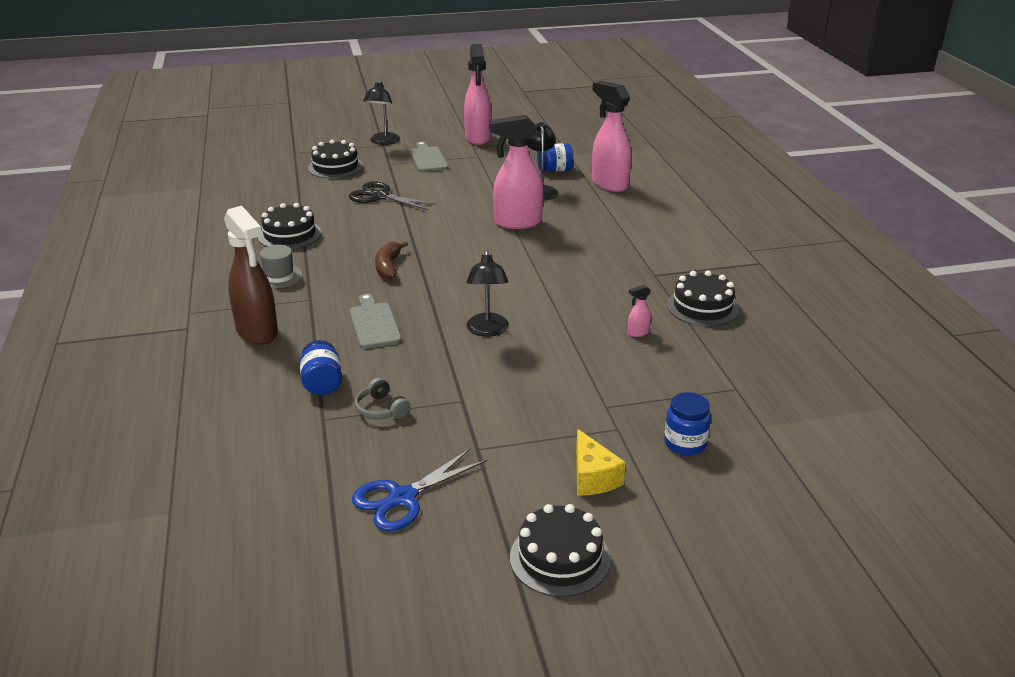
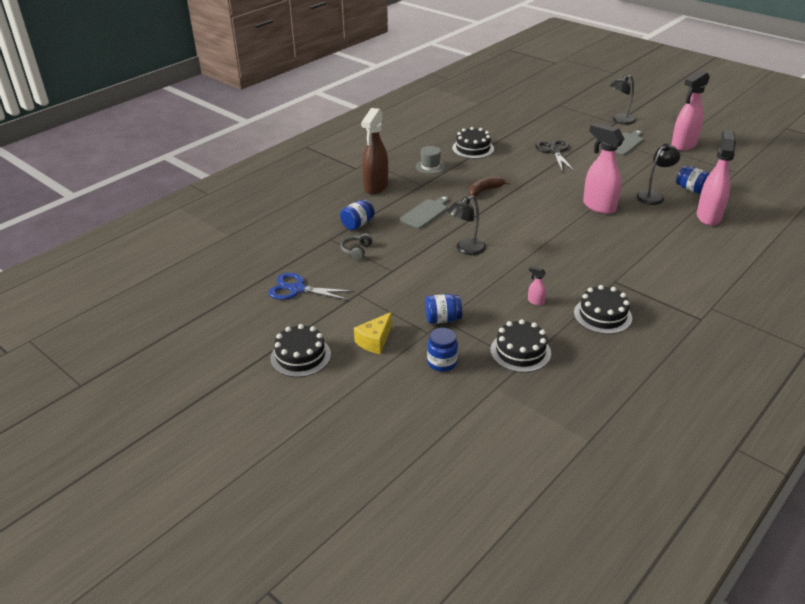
camera: 55 degrees right, 5 degrees up
(335, 167) = (564, 123): black cake -> black cake (520, 351)
(604, 407) = (442, 319): none -> blue jar

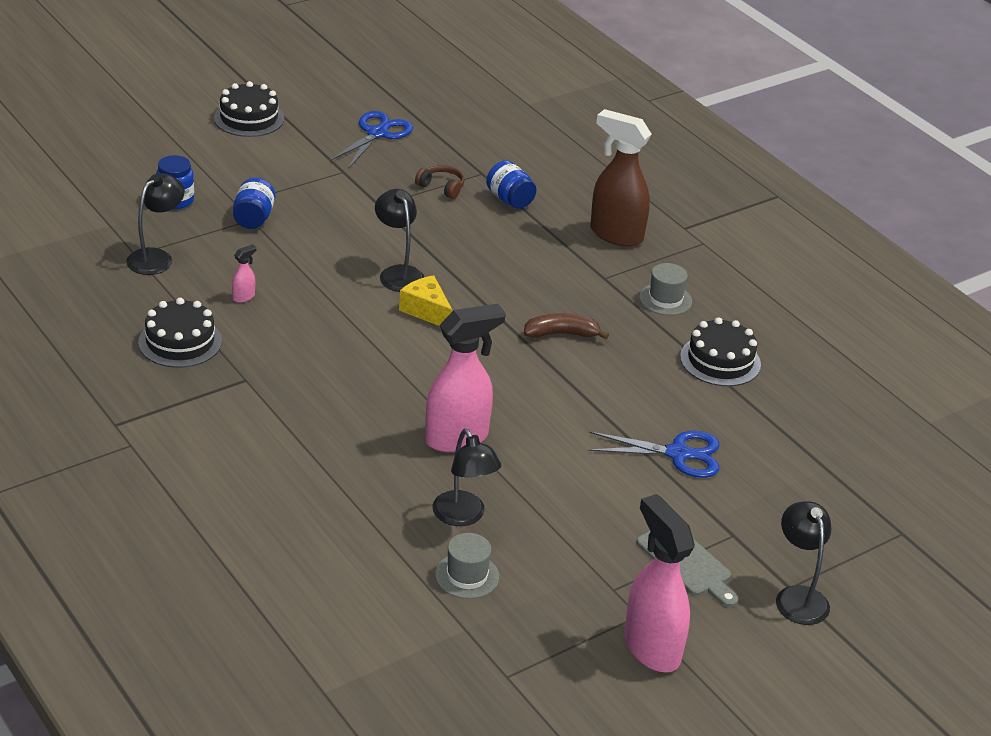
camera: 100 degrees right, 0 degrees up
(356, 251) = (441, 187): grey headphones -> brown headphones
(375, 341) = (243, 166): yellow cheese -> yellow cheese (426, 311)
(425, 213) = (515, 262): grey cutting board -> none
(485, 190) = (561, 334): brown banana -> brown banana turned 75 degrees counterclockwise
(520, 351) = (156, 257): black cake -> black lamp
(554, 151) = (678, 454): black scissors -> blue scissors
(691, 189) = (467, 576): blue jar -> grey hat
(708, 216) = (365, 555): pink spray bottle -> none

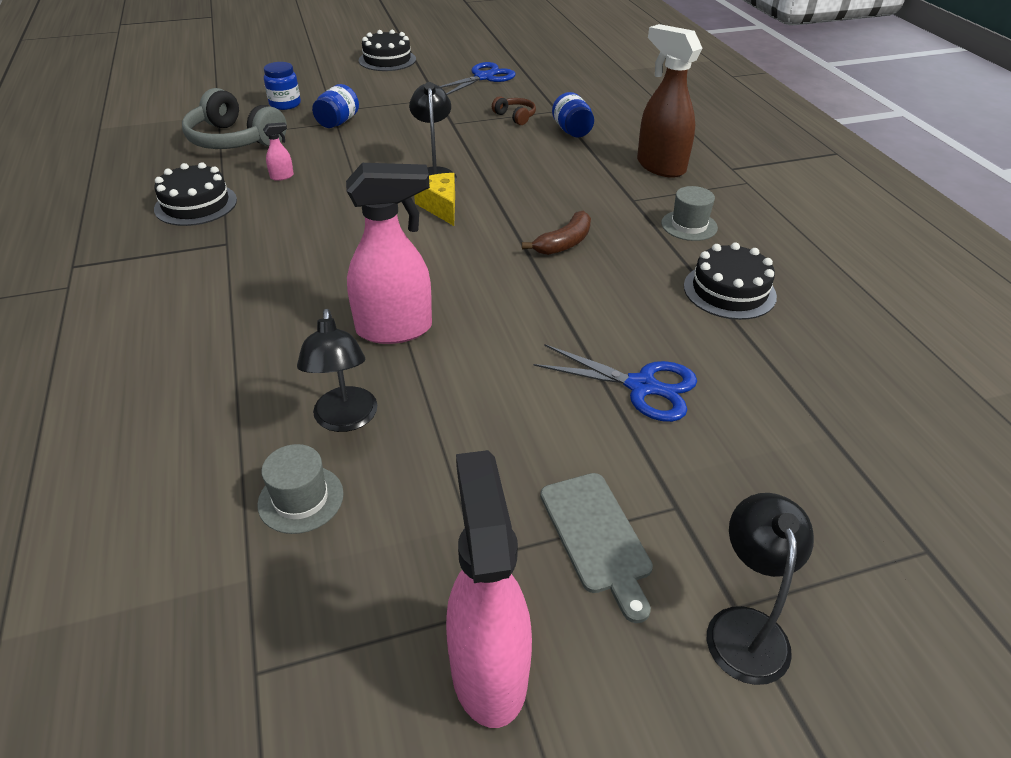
camera: 20 degrees right, 5 degrees up
(156, 257) = (234, 140): black lamp -> grey headphones
(561, 334) = (564, 243): brown banana -> brown banana turned 120 degrees clockwise

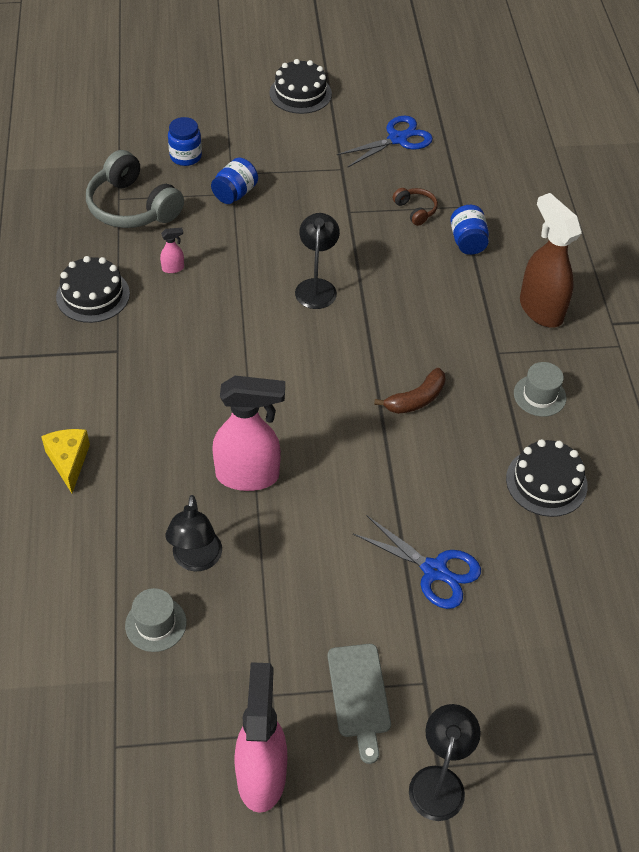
camera: 10 degrees right, 10 degrees up
(440, 207) = (313, 334): yellow cheese -> yellow cheese (68, 461)

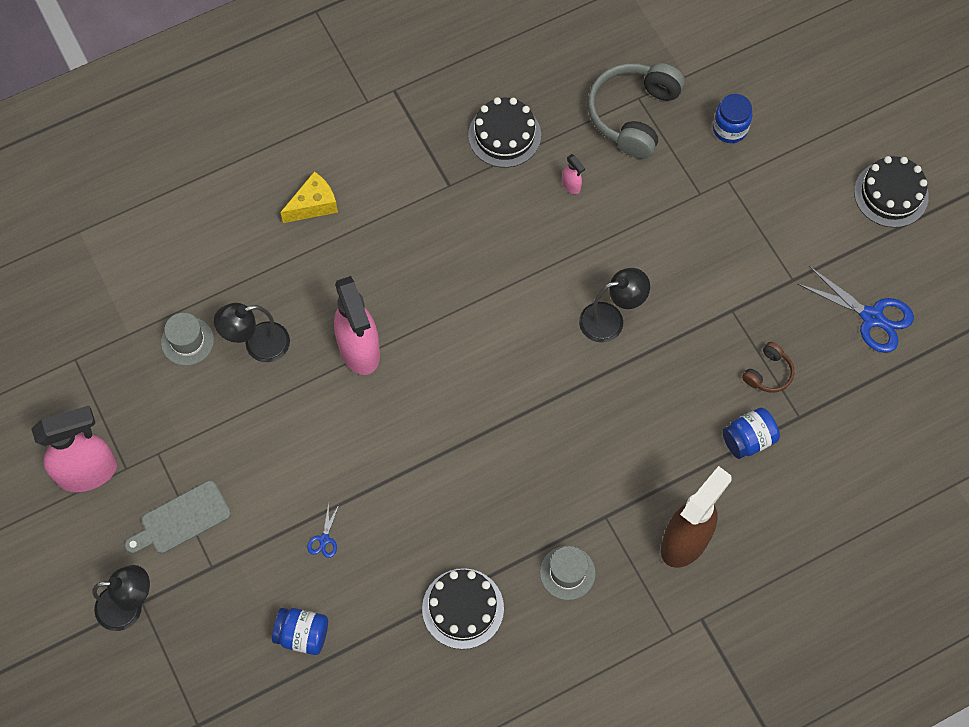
camera: 70 degrees right, 15 degrees up
(235, 193) = (701, 195): blue jar -> blue jar (302, 635)
(416, 399) = (510, 460): brown banana -> none
(434, 570) = (324, 539): blue scissors -> blue scissors, size x0.46

